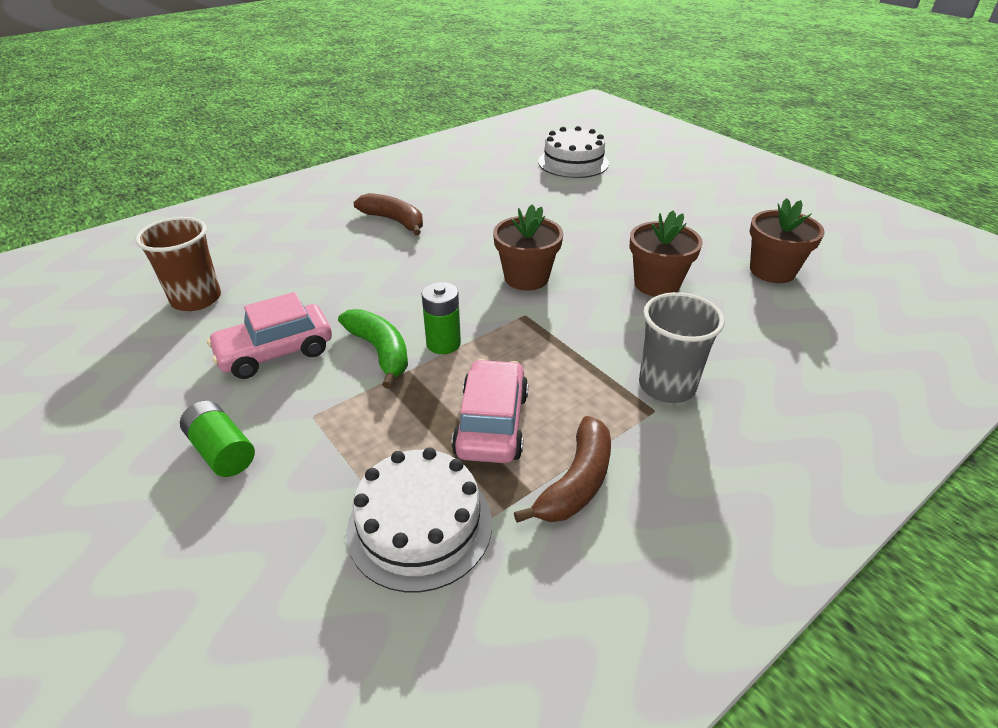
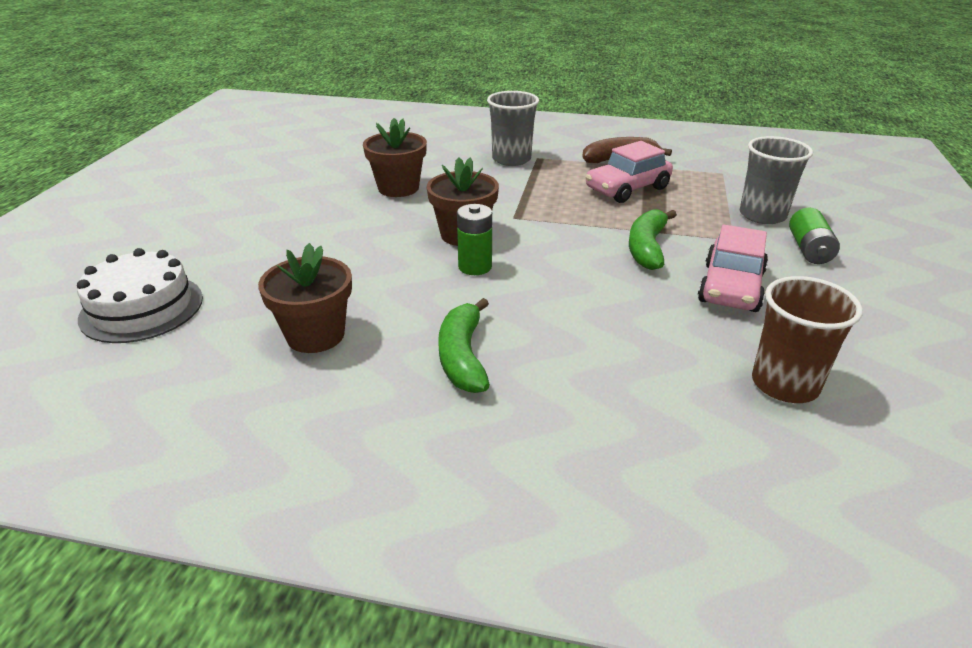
camera: 130 degrees left, 5 degrees down
(276, 352) = (731, 287): pink car -> pink car turned 90 degrees clockwise
(304, 482) = (762, 215): none -> grey cup
(394, 221) = (463, 357): brown banana -> green banana
(420, 525) = (713, 180): white cake -> none
(443, 343) = (596, 230): green battery -> green battery (475, 267)
(772, 271) = (323, 160): brown flower pot -> brown flower pot (315, 335)

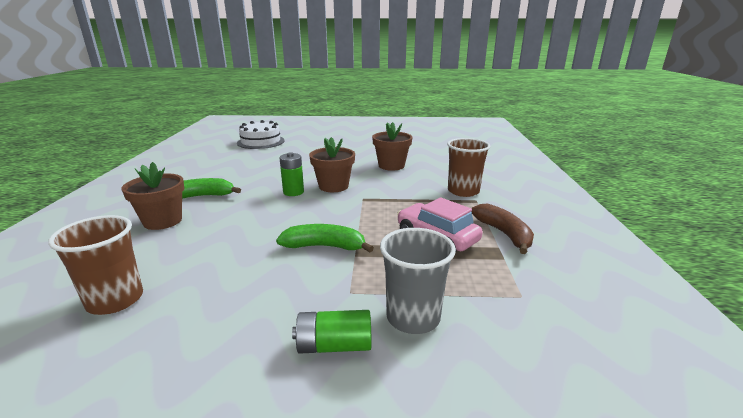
camera: 80 degrees right, 10 degrees down
(315, 335) = (232, 168): brown flower pot -> brown flower pot (163, 221)
(511, 159) = (463, 191): grey cup -> brown cup
(731, 287) = (257, 284): pink car -> none

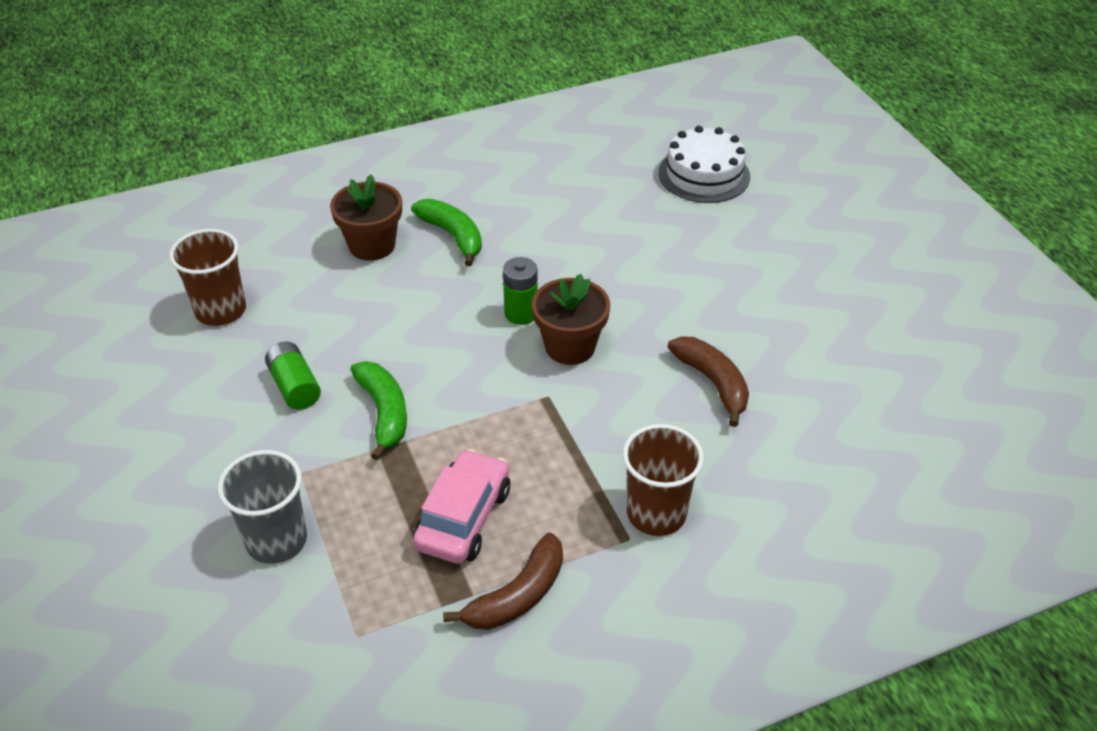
camera: 65 degrees right, 20 degrees up
(334, 345) = (213, 493): green battery -> green battery (295, 386)
(391, 166) = (713, 383): brown flower pot -> brown banana

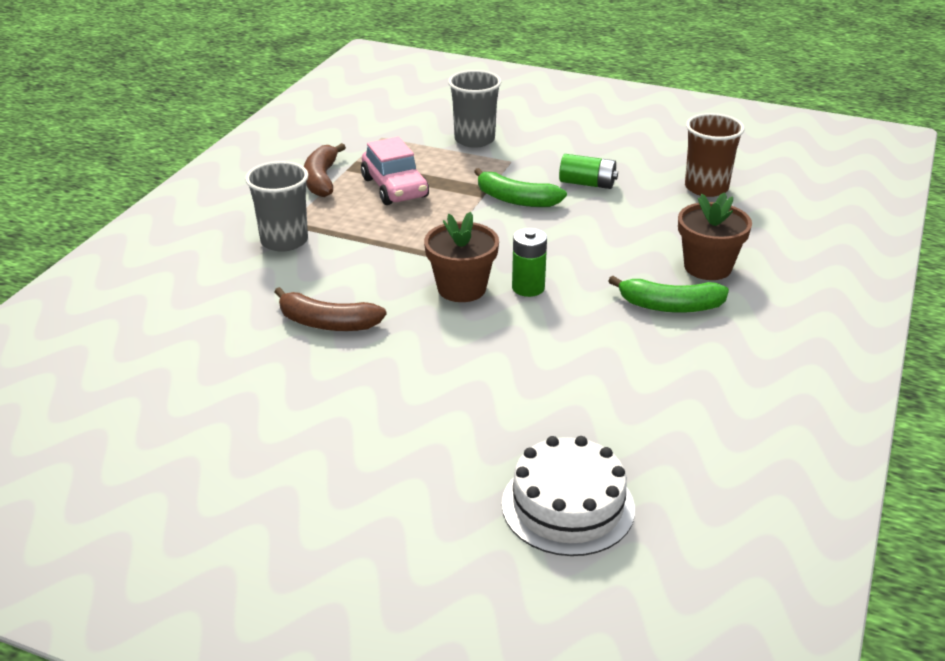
camera: 135 degrees right, 10 degrees down
(656, 513) = (284, 241): brown cup -> grey cup

